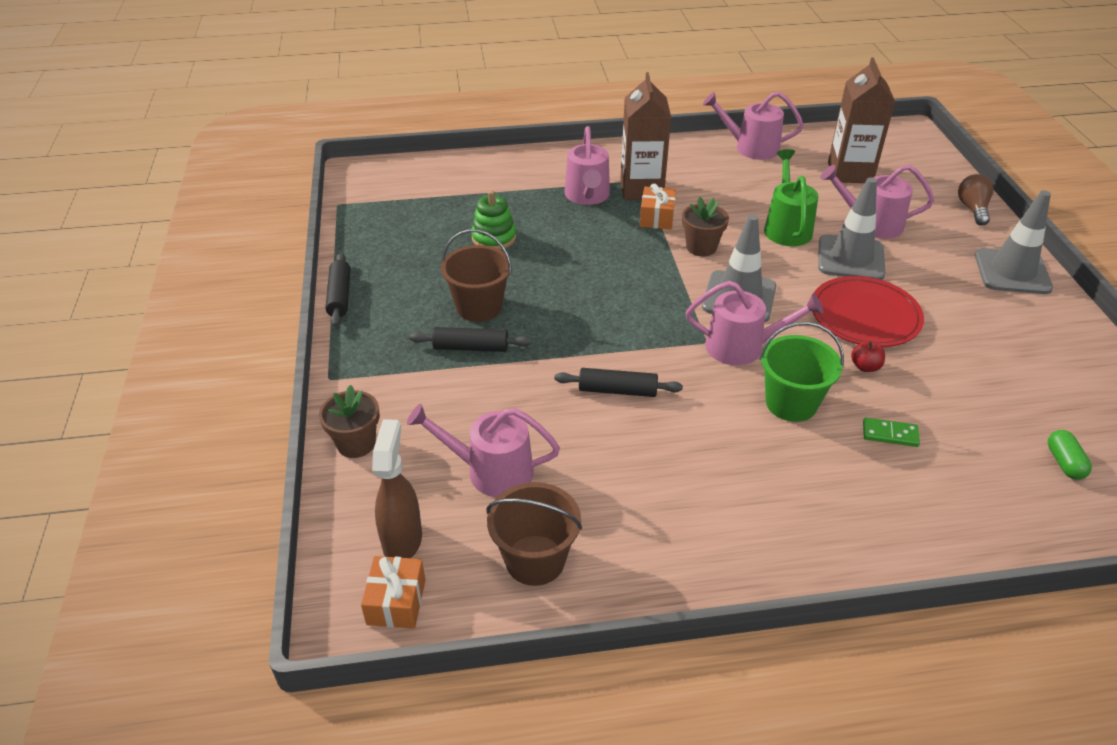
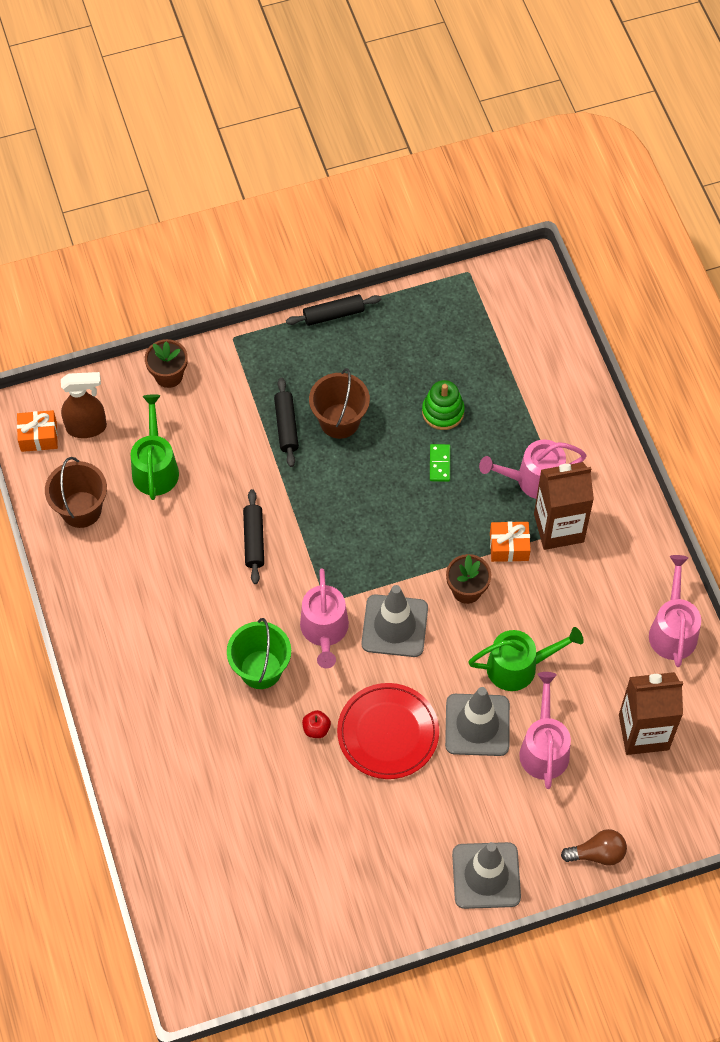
camera: 80 degrees right, 20 degrees up
(491, 471) = (155, 468): pink watering can -> green watering can
(890, 434) = (237, 743): green domino -> green domino (440, 464)
(1064, 462) = (225, 872): green capsule -> none

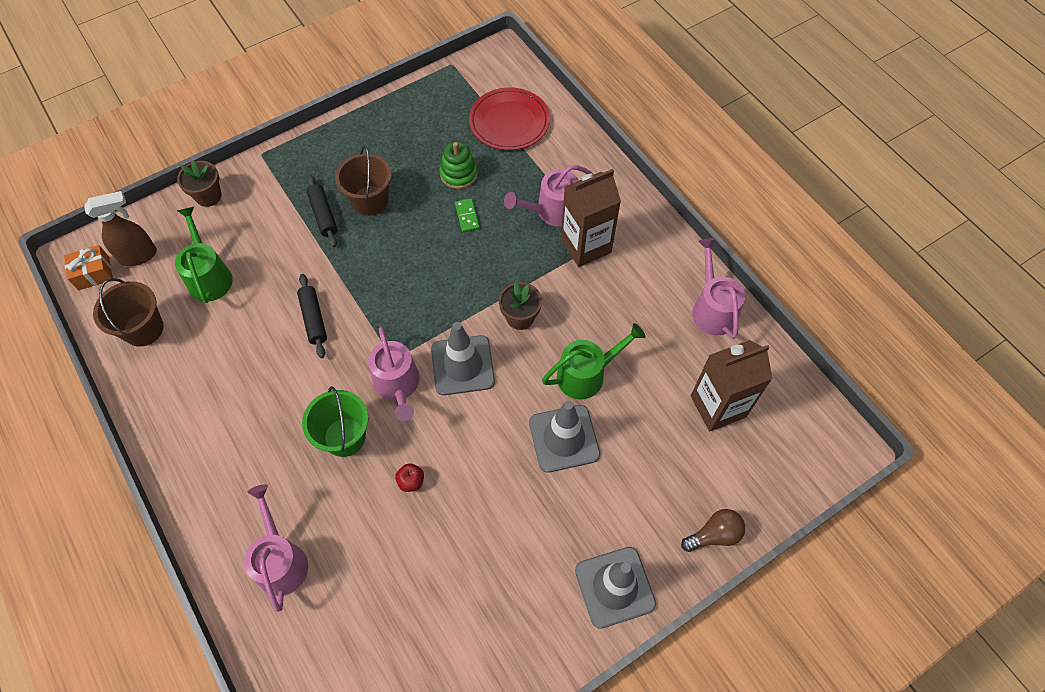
camera: 15 degrees left, 0 degrees up
(333, 314) = (345, 118): black rolling pin -> none
(388, 733) = (481, 467): red plate -> red plate (509, 122)
(509, 547) = (547, 271): orange gift -> none
(544, 748) = (632, 444): pink watering can -> pink watering can (281, 560)

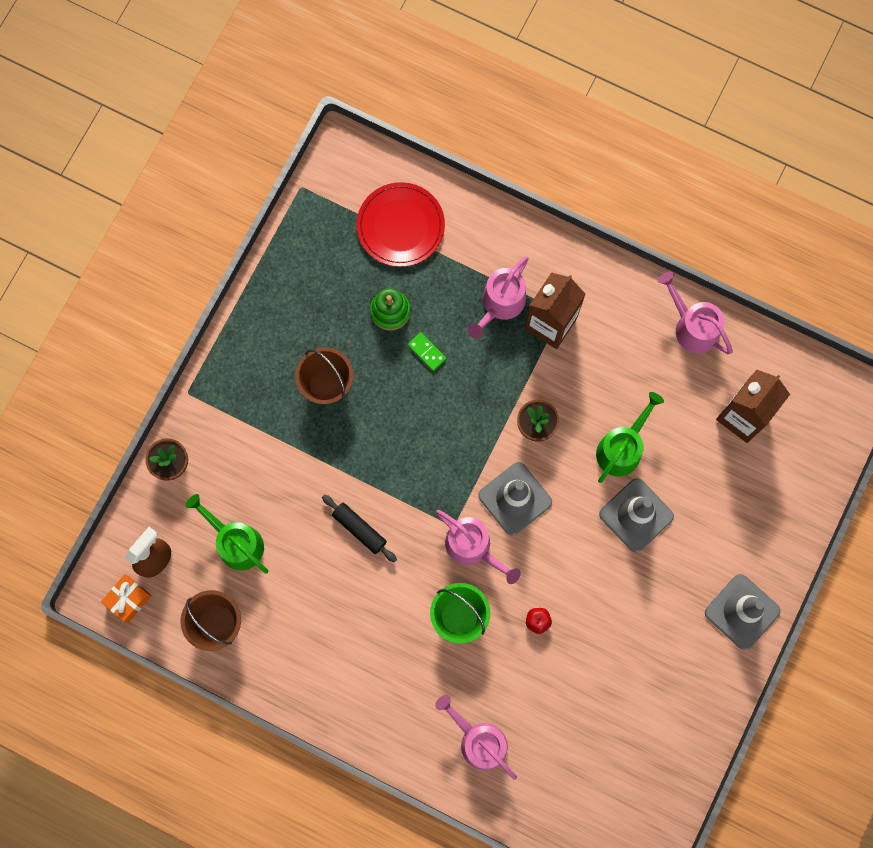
camera: 30 degrees left, 15 degrees up
(323, 215) = (294, 424): black rolling pin -> none
(714, 535) = (794, 528): brown light bulb -> none

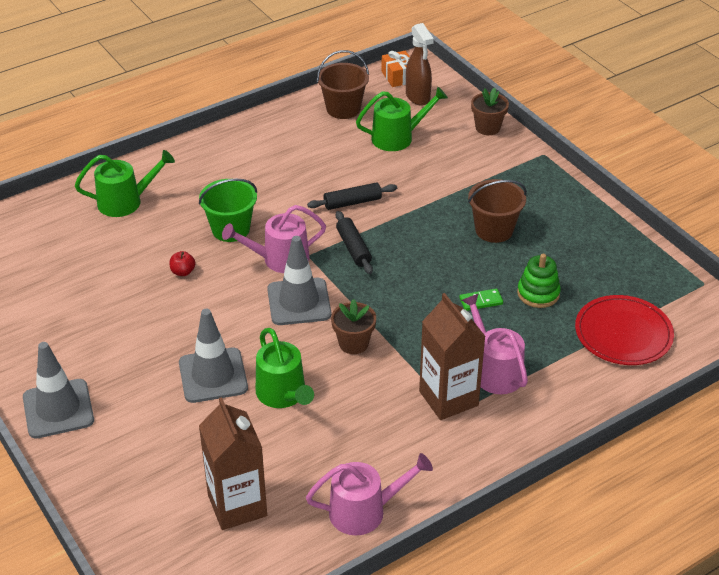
camera: 120 degrees right, 35 degrees down
(421, 492) = (353, 248): none -> black rolling pin
(479, 741) = (125, 202): pink watering can -> green watering can

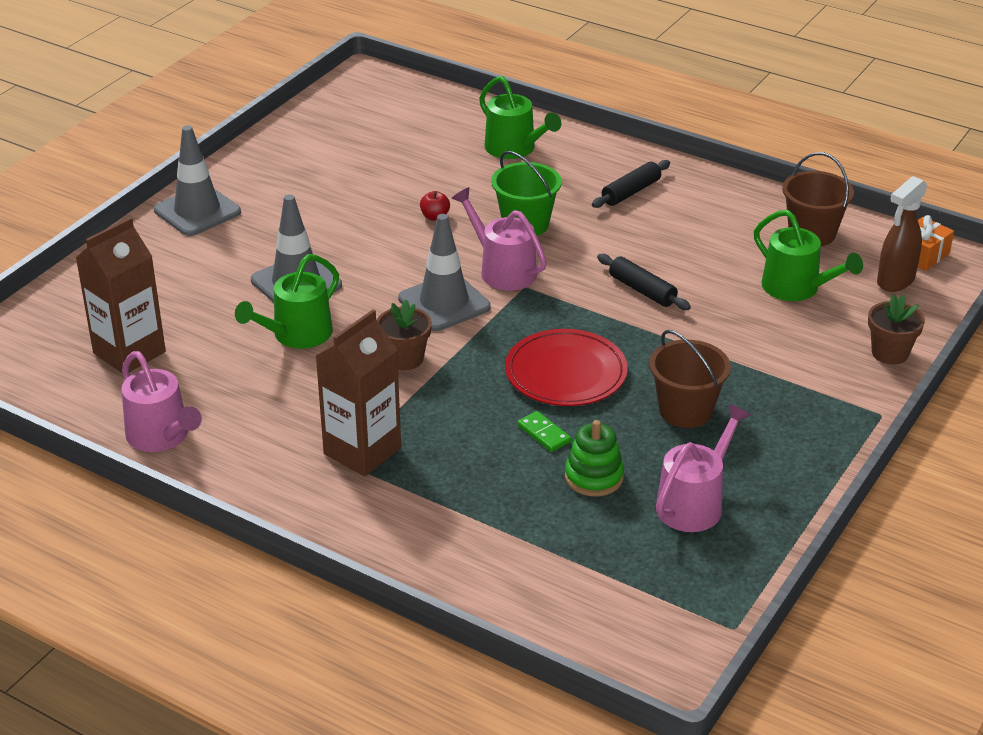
camera: 65 degrees right, 5 degrees down
(353, 248) = (562, 314): black rolling pin -> black rolling pin (631, 192)
(494, 370) = (431, 475): pink watering can -> pink watering can (694, 503)
(623, 334) = (572, 569): red plate -> red plate (566, 373)

